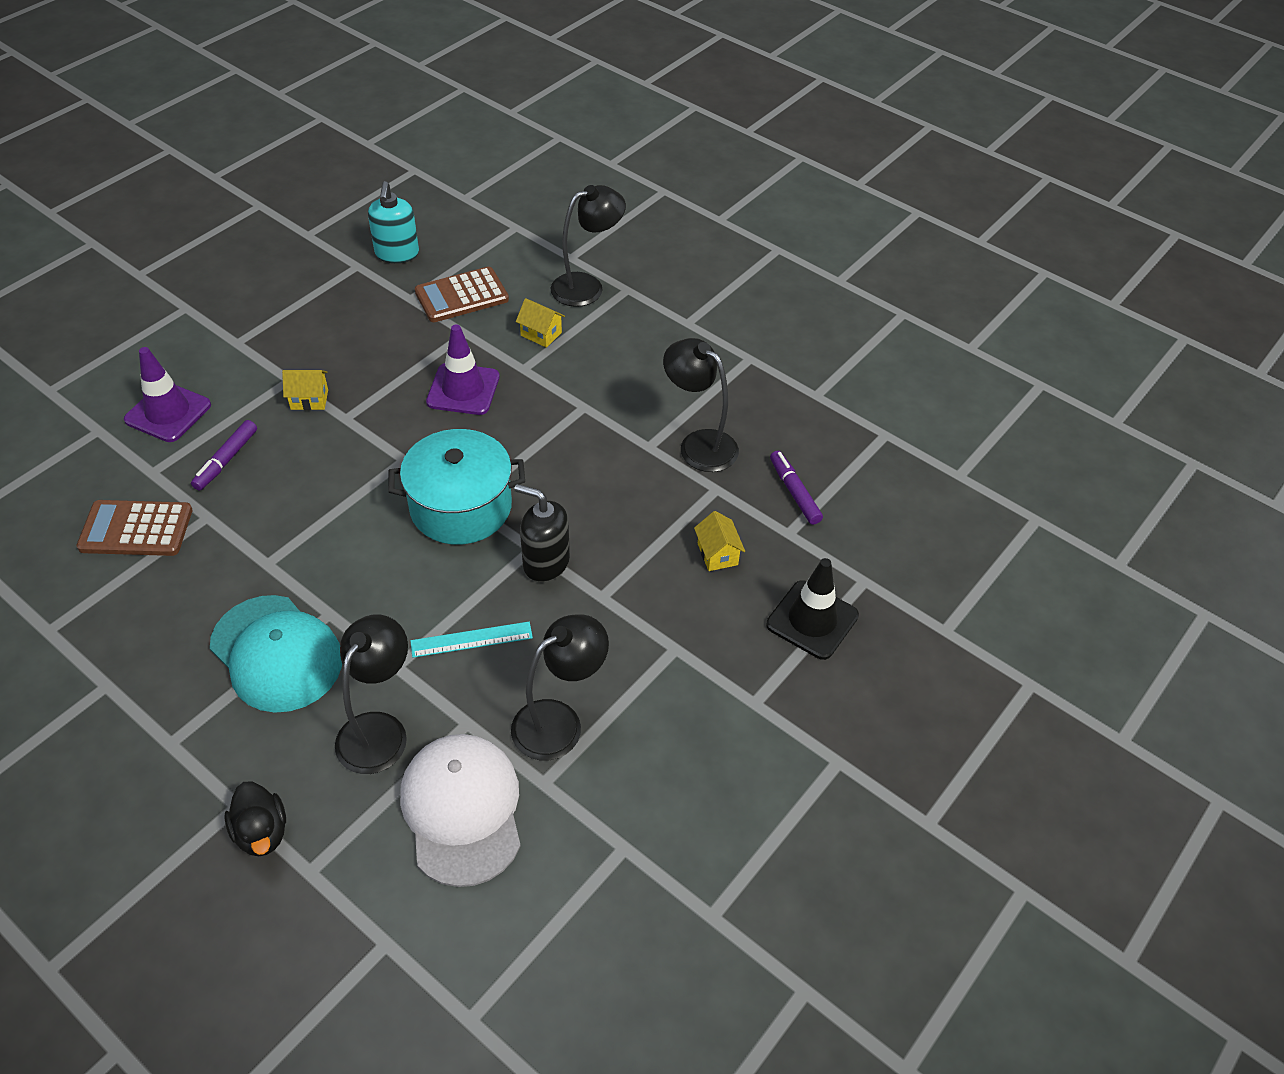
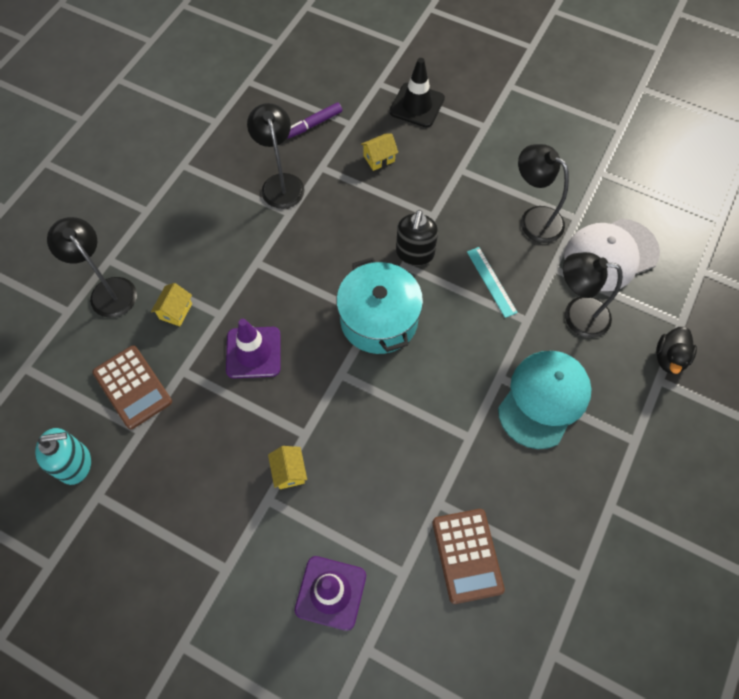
camera: 100 degrees left, 15 degrees up
(226, 460) = (375, 513): purple marker -> none
(262, 832) = (669, 358): black duck -> black duck turned 150 degrees clockwise
(699, 444) = (281, 183): black lamp -> black lamp turned 135 degrees clockwise

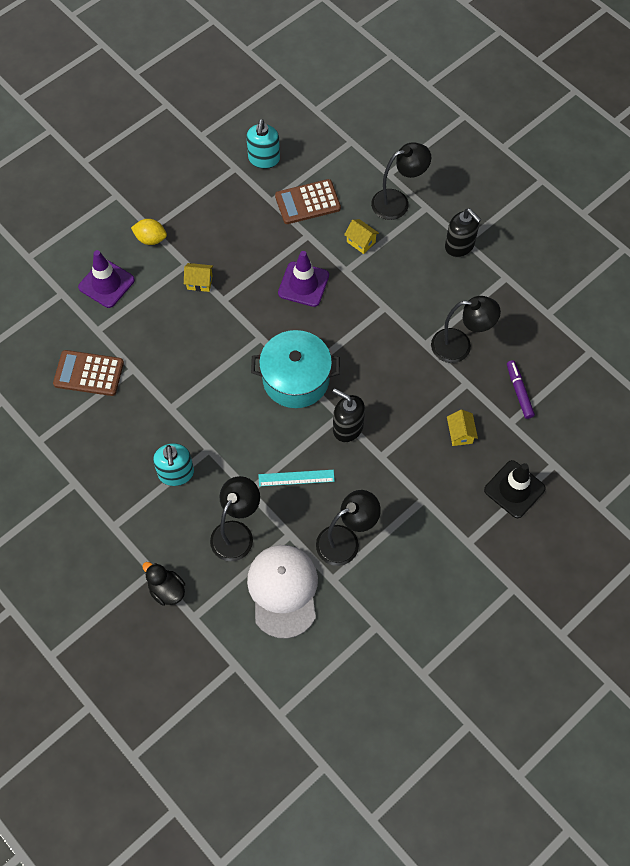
camera: 110 degrees right, 0 degrees up
(154, 214) = (459, 246): none -> black soap dispenser
(242, 563) = (151, 239): none -> yellow lemon
(544, 399) = (176, 473): turquoise cap -> turquoise soap dispenser

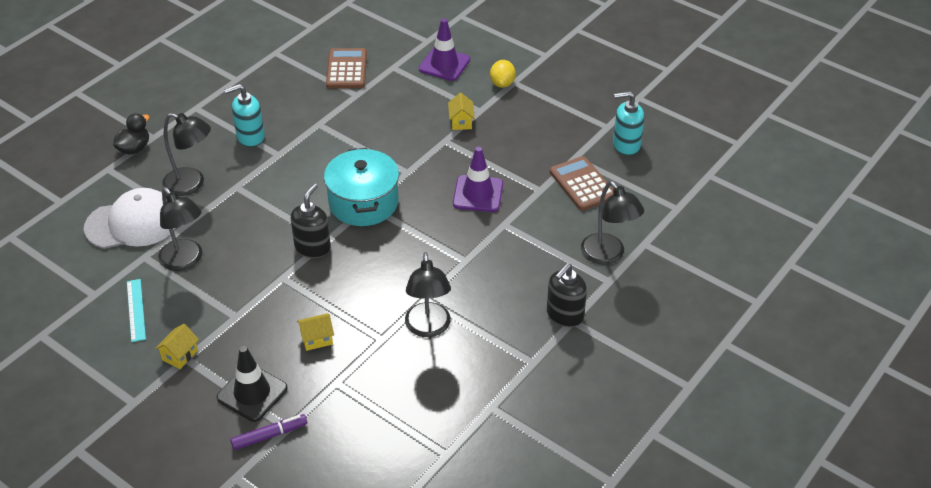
camera: 80 degrees right, 20 degrees down
(296, 478) = (252, 217): turquoise ruler -> turquoise ruler (136, 310)
(361, 242) = (544, 231): yellow house -> yellow house (180, 355)
(519, 392) = (378, 387): purple marker -> purple marker (269, 435)

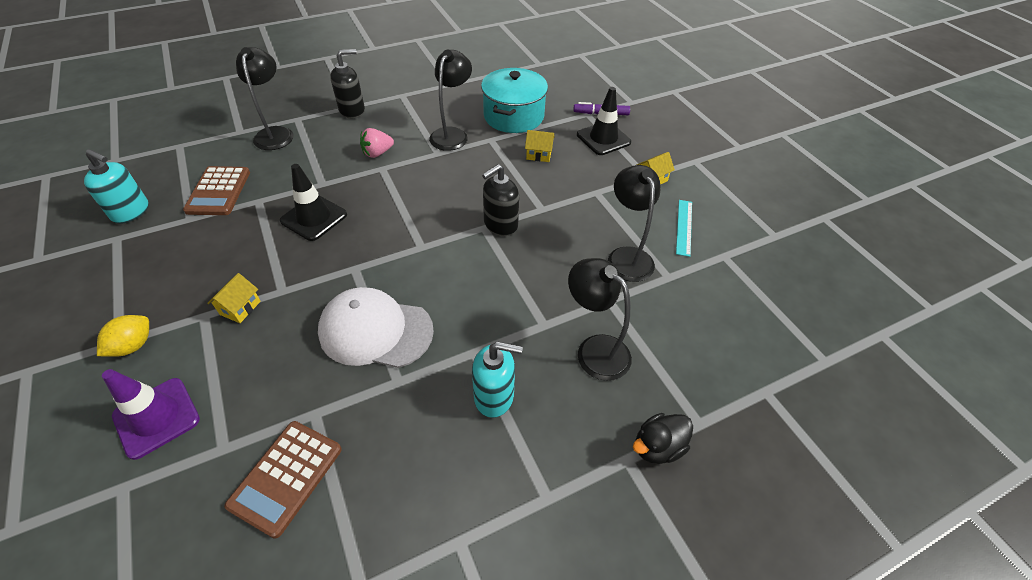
camera: 155 degrees left, 5 degrees up
(132, 223) = (676, 322): white cap -> white cap (375, 331)
(363, 202) = (423, 251): turquoise pot -> turquoise pot (513, 116)
(478, 194) = (314, 218): purple traffic cone -> black traffic cone
(485, 274) = (377, 153): none -> pink strawberry

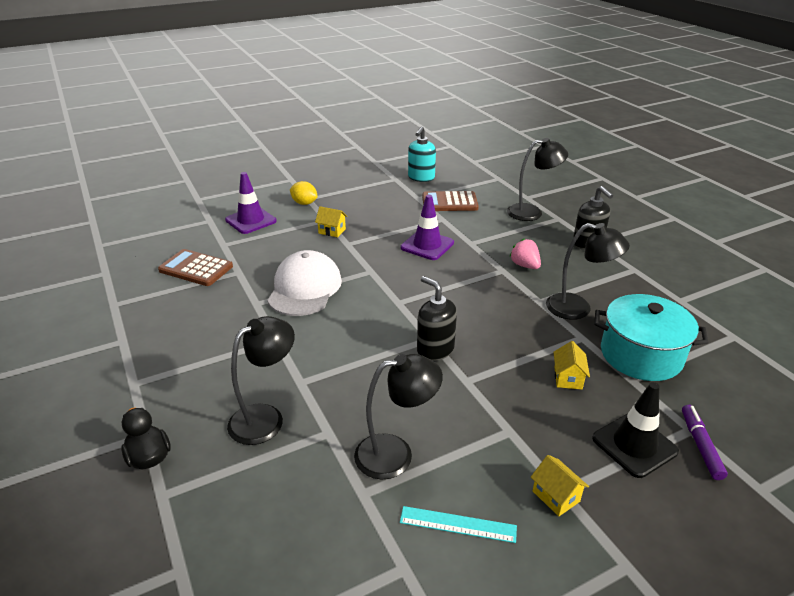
camera: 90 degrees right, 15 degrees down
(314, 218) = (427, 245): black traffic cone -> purple traffic cone
(494, 396) = (230, 353): turquoise soap dispenser -> none

